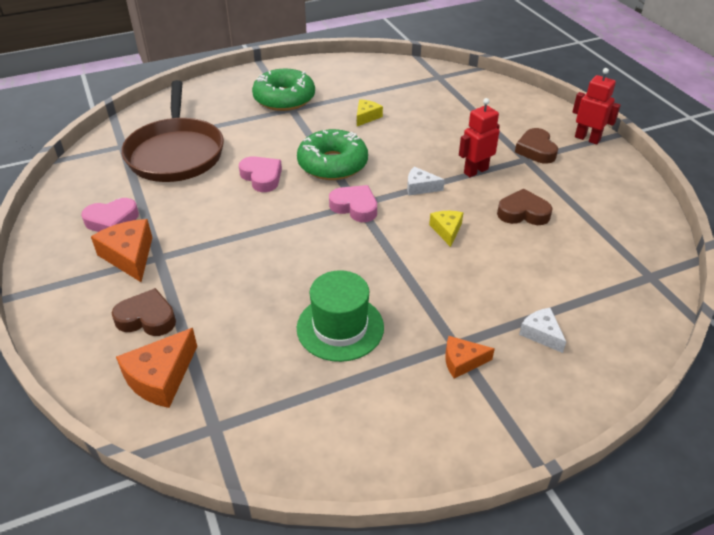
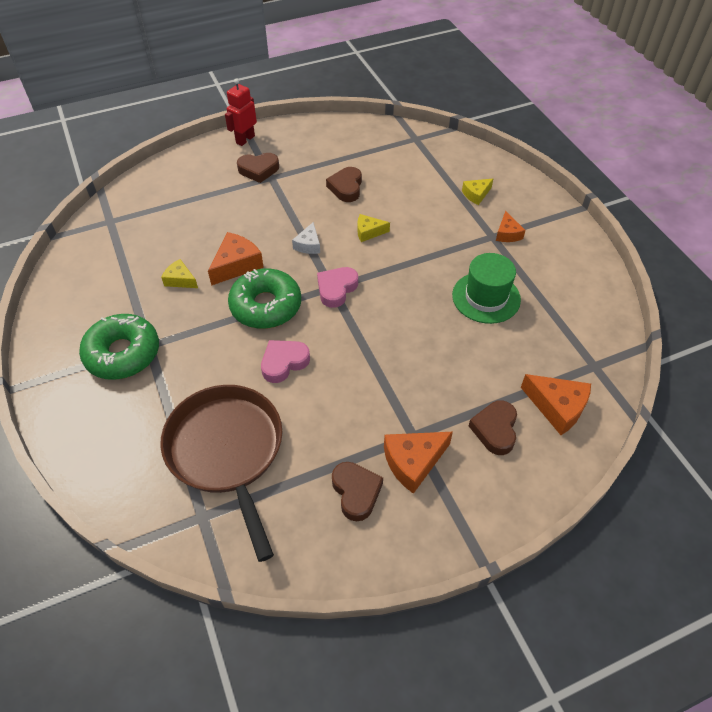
camera: 90 degrees left, 10 degrees up
(112, 221) = (356, 492): pink heart -> brown heart
(176, 153) = (227, 451): brown pan -> brown pan turned 105 degrees counterclockwise
(387, 145) = (236, 265): none -> orange cheese
(475, 171) = (286, 209): red robot -> none
(541, 334) = (476, 194): white cheese -> yellow cheese

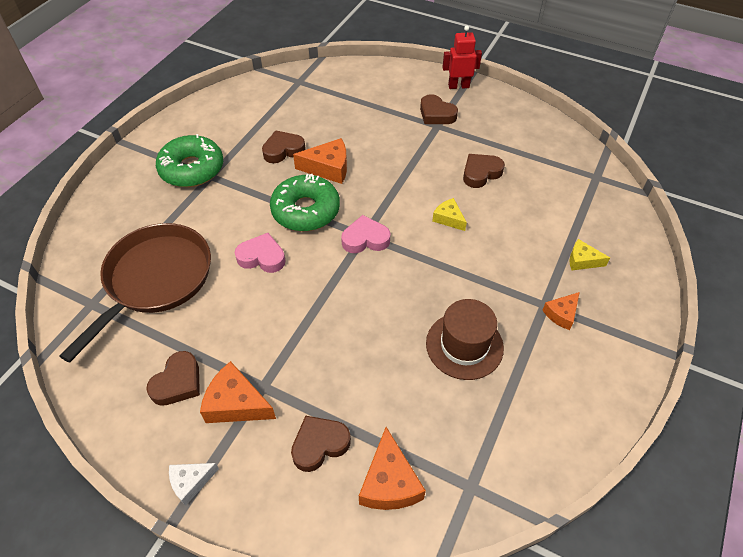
camera: 50 degrees right, 0 degrees up
(180, 280) = (283, 150): yellow cheese -> brown heart
(308, 245) = (393, 193): white cheese -> white cheese (191, 482)
(486, 297) = (464, 345): green hat -> brown hat

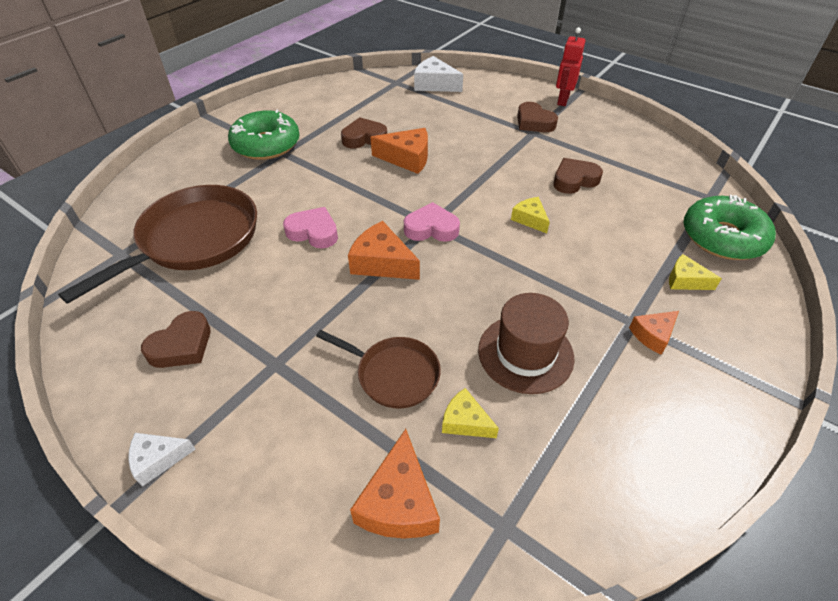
camera: 10 degrees right, 5 degrees down
(236, 403) = (239, 378): orange cheese -> orange cheese (382, 263)
(306, 210) = (373, 194): green donut -> green donut (722, 237)
(319, 444) = (323, 441): brown heart -> none
(336, 80) = (434, 84): none -> white cheese
(362, 380) = (393, 374): none -> brown pan
(427, 410) = (465, 421): none -> yellow cheese
(458, 86) = (562, 100): red robot -> red robot turned 75 degrees counterclockwise

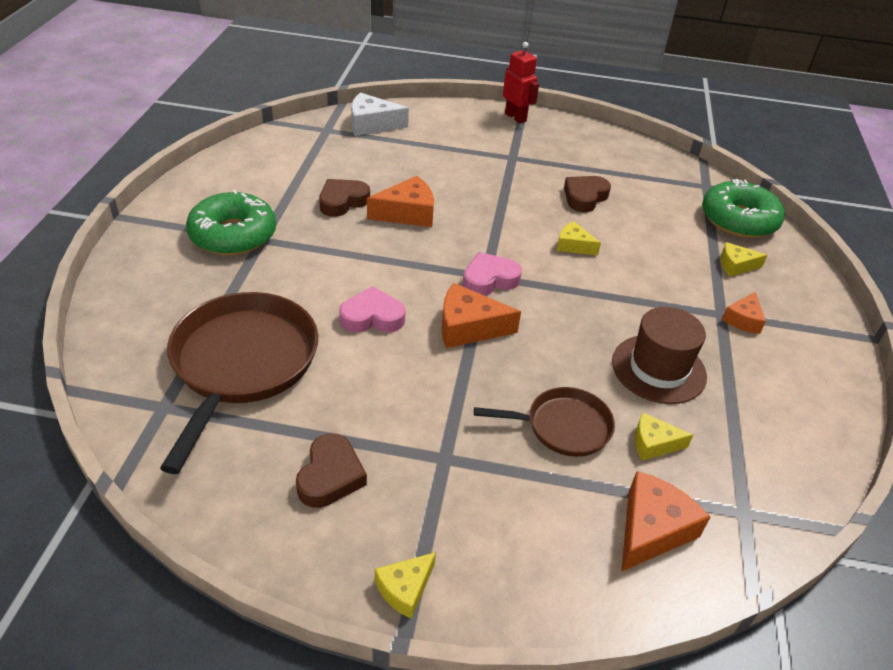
camera: 30 degrees left, 5 degrees down
(158, 459) = (405, 589): white cheese -> yellow cheese
(399, 502) = (651, 529): orange cheese -> orange cheese turned 120 degrees counterclockwise
(534, 122) = (505, 146): brown heart -> none
(562, 100) = (515, 117): red robot -> red robot turned 150 degrees clockwise

